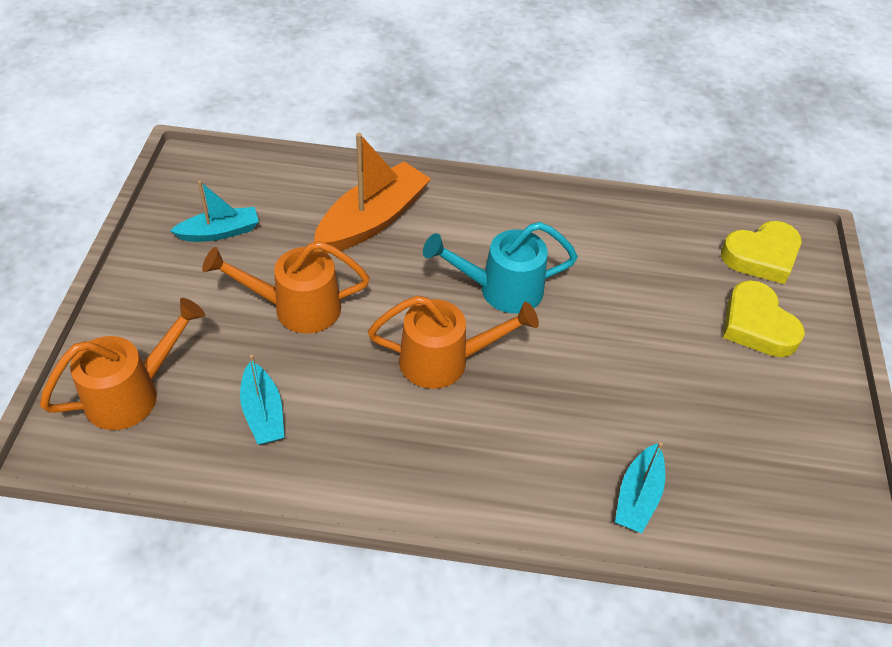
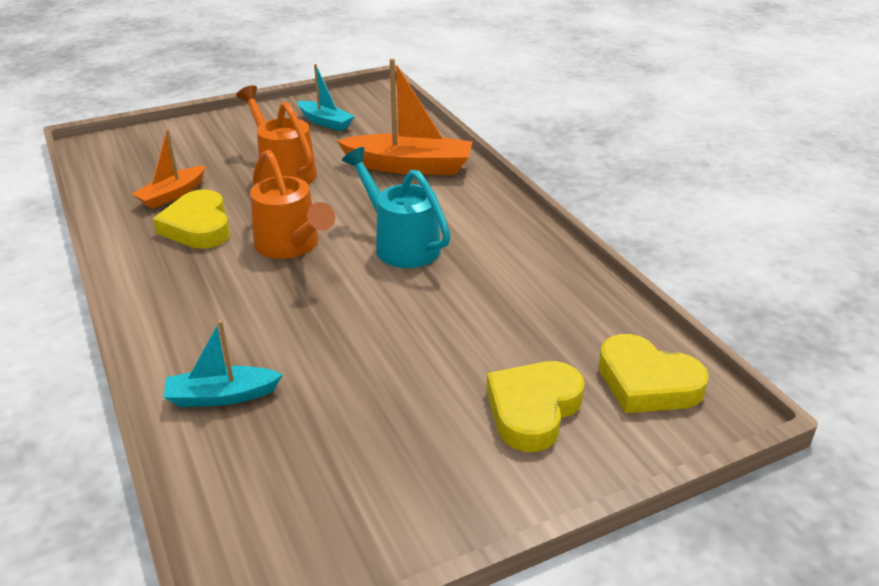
camera: 60 degrees right, 15 degrees down
(132, 393) = (152, 149): orange watering can -> none
(263, 413) = (172, 195): turquoise boat -> orange boat
(350, 415) = (198, 227): none -> yellow heart

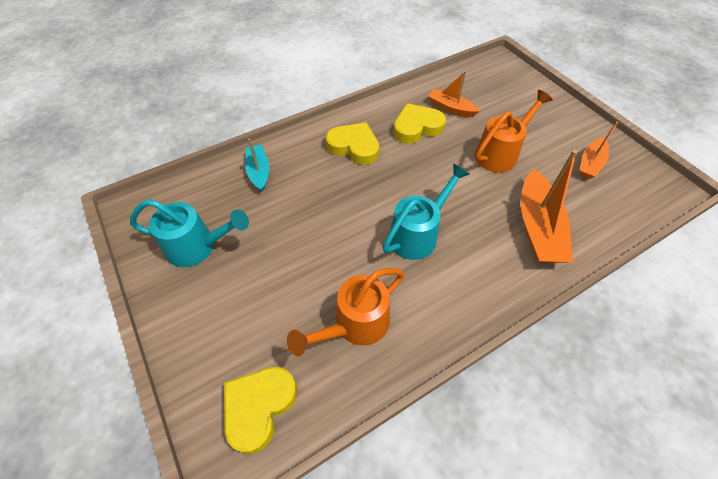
camera: 85 degrees right, 20 degrees up
(291, 246) = (404, 174): orange watering can -> orange watering can (355, 325)
(325, 122) = (590, 164): turquoise boat -> orange boat
(379, 468) = (197, 247): none -> turquoise watering can
(533, 410) = (236, 325): yellow heart -> yellow heart (354, 147)

